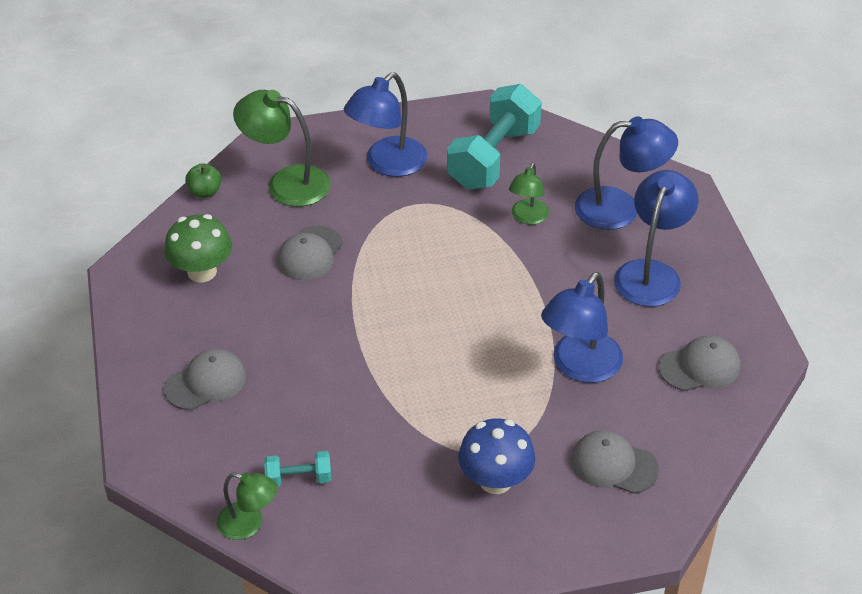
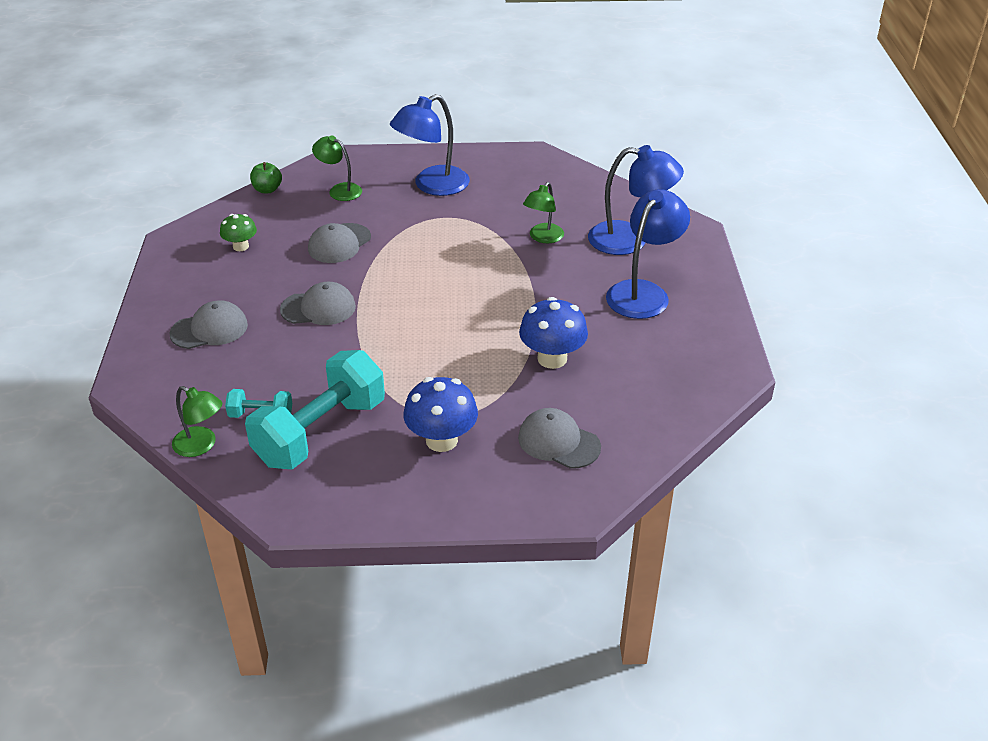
camera: 10 degrees right, 5 degrees down
(202, 271) = (241, 246): green mushroom -> green mushroom, size x0.61
(286, 183) = (339, 190): green lamp -> green lamp, size x0.60
(493, 158) = (527, 190): turquoise dumbbell -> turquoise dumbbell (320, 432)
(579, 367) = (552, 358): blue lamp -> blue mushroom
(700, 367) = (667, 372): grey cap -> grey cap (318, 308)

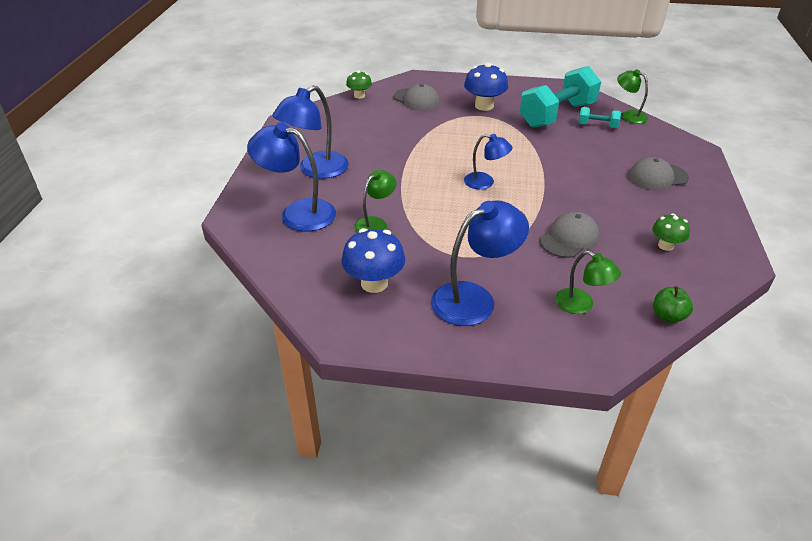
camera: 170 degrees left, 0 degrees up
(318, 308) = (575, 184): grey cap -> none
(430, 298) = (485, 182): none -> blue lamp
(552, 358) = (404, 136): blue mushroom -> blue mushroom (374, 283)
(658, 440) = (359, 96): none -> green mushroom

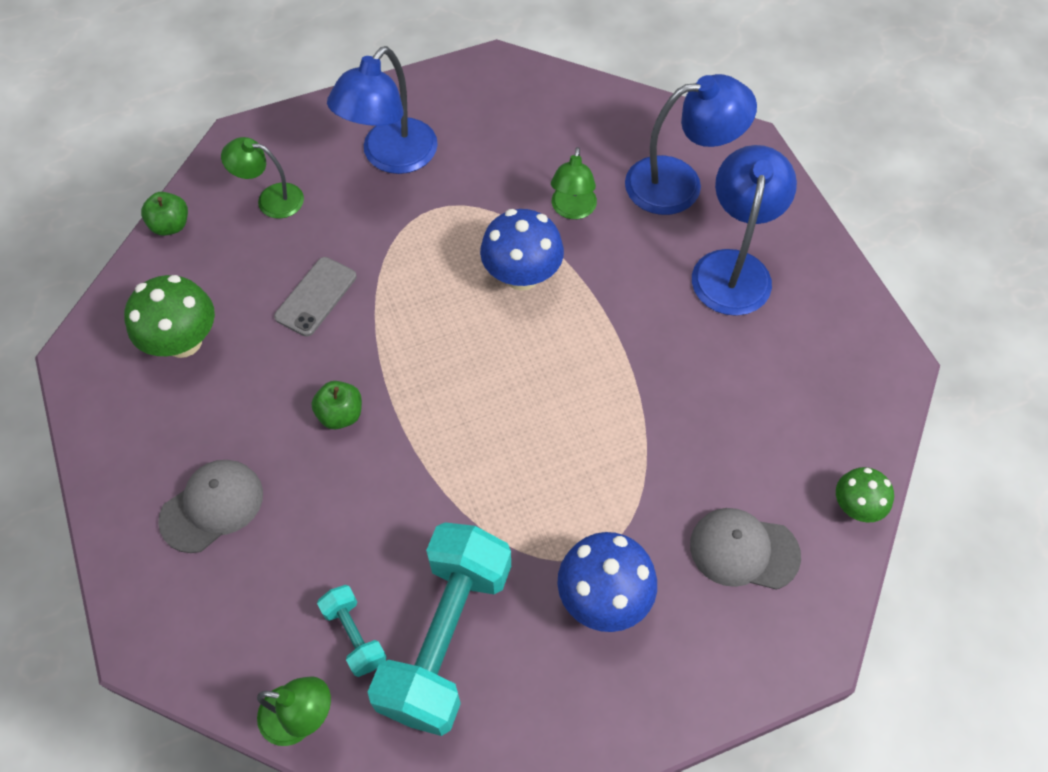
camera: 150 degrees right, 20 degrees up
(374, 283) = (508, 130): blue mushroom -> blue mushroom (522, 275)
(485, 182) = (479, 358): blue lamp -> none
(569, 238) = (316, 296): grey cap -> grey phone
(575, 186) = (340, 414): none -> green apple
(597, 126) = (354, 635): turquoise dumbbell -> turquoise dumbbell turned 75 degrees clockwise
(666, 245) = (183, 341): green mushroom -> green mushroom, size x1.65

